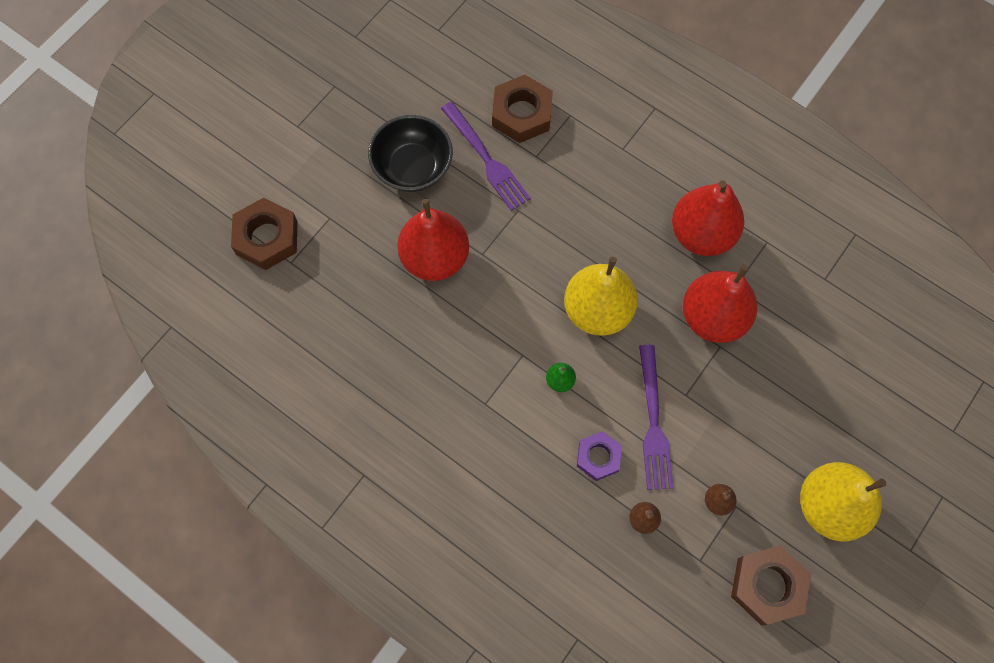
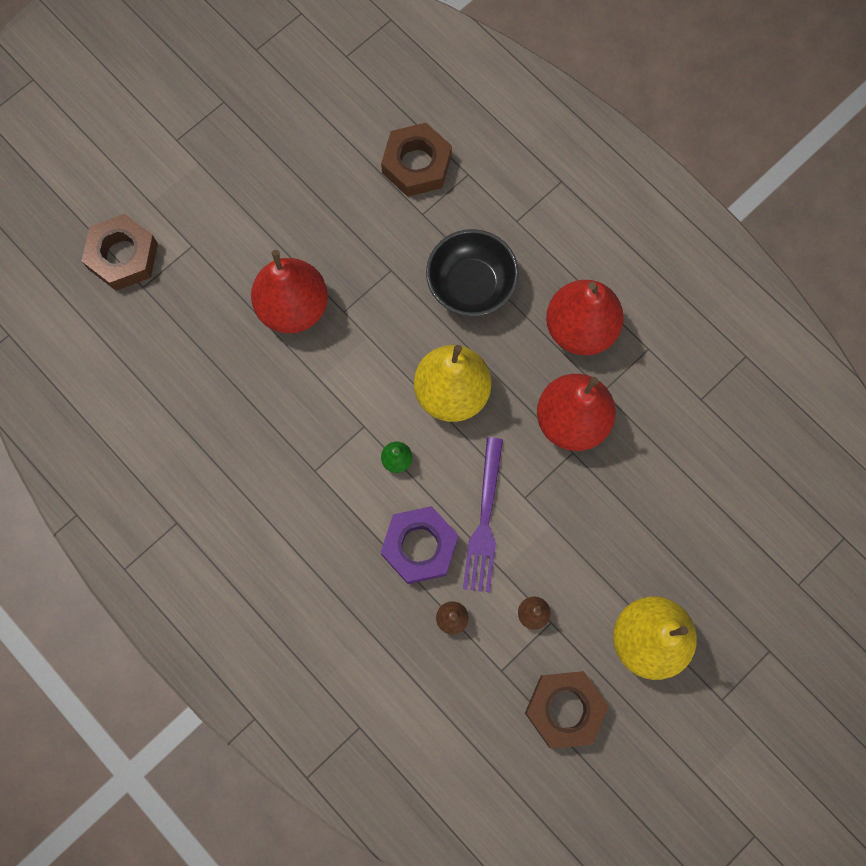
camera: 10 degrees right, 5 degrees up
(413, 167) = (289, 205): black bowl -> black bowl (471, 285)
(487, 160) = (369, 209): purple fork -> none
(598, 457) = (419, 546): purple nut -> purple nut, size x1.56

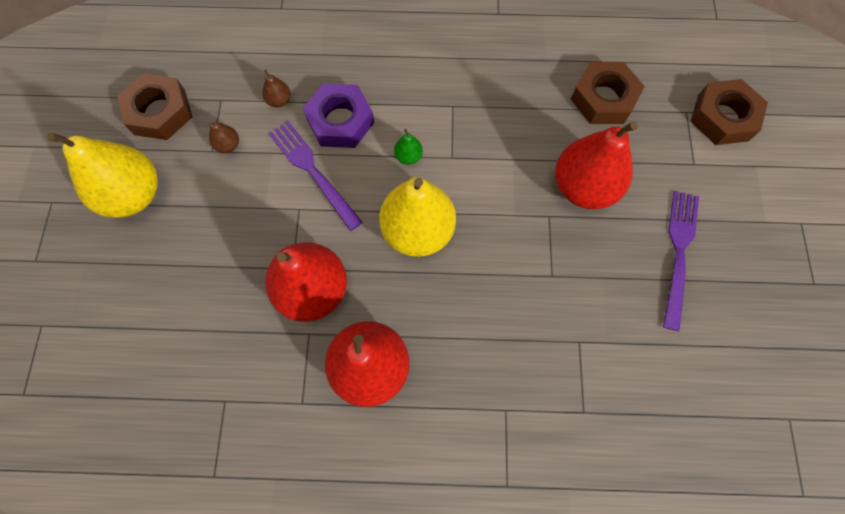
camera: 135 degrees right, 5 degrees down
(284, 202) = (678, 251): none -> purple fork
(416, 164) = (629, 379): brown nut -> brown nut (603, 99)
(471, 285) = (485, 321): black bowl -> none

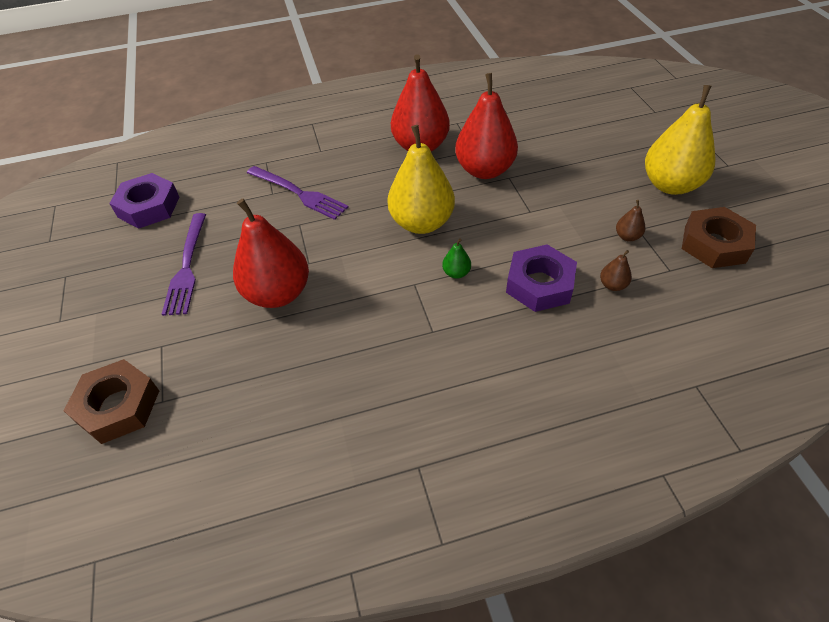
camera: 165 degrees right, 20 degrees down
(312, 170) = (538, 239): purple fork -> purple fork (300, 193)
(603, 99) = (262, 388): brown nut -> none
(738, 371) = (148, 207): none -> purple nut

